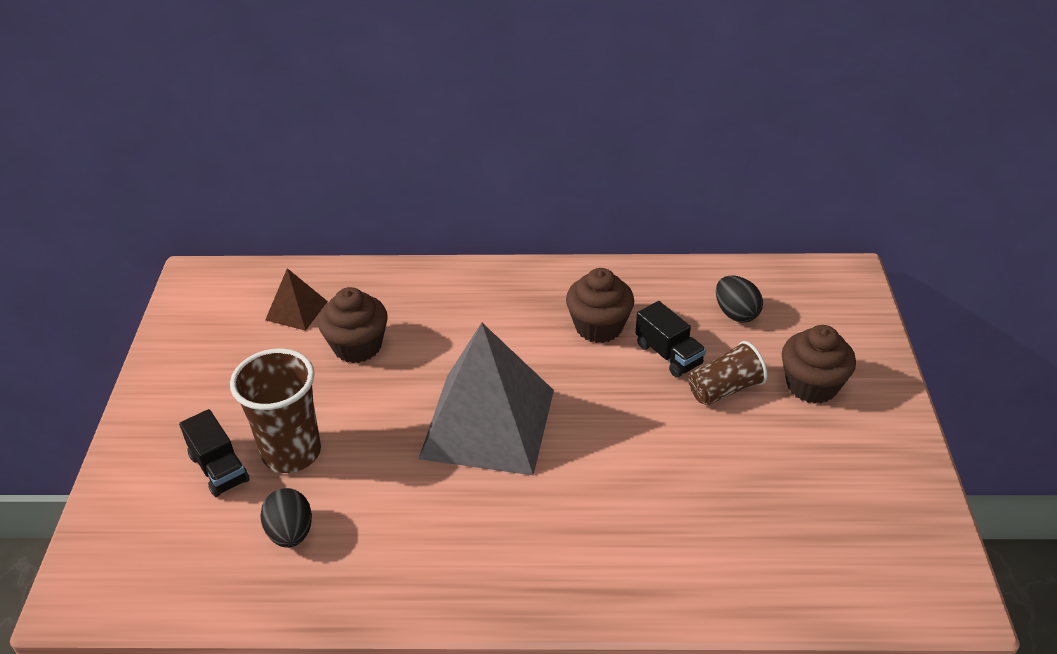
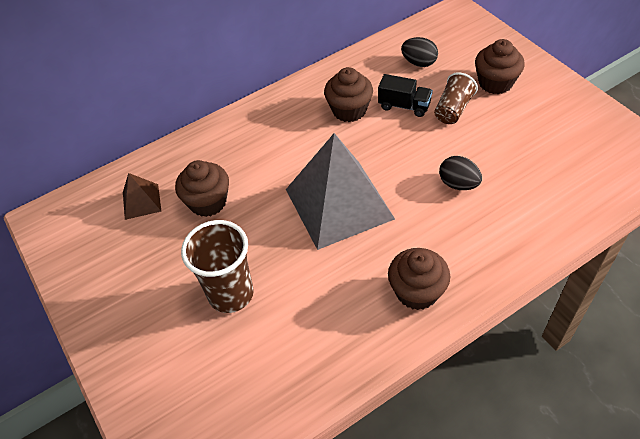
camera: 30 degrees left, 10 degrees up
(219, 468) = (190, 334): black truck -> none
(291, 533) = (281, 344): black egg -> black egg (458, 184)
(479, 568) = (417, 291): none -> brown cupcake

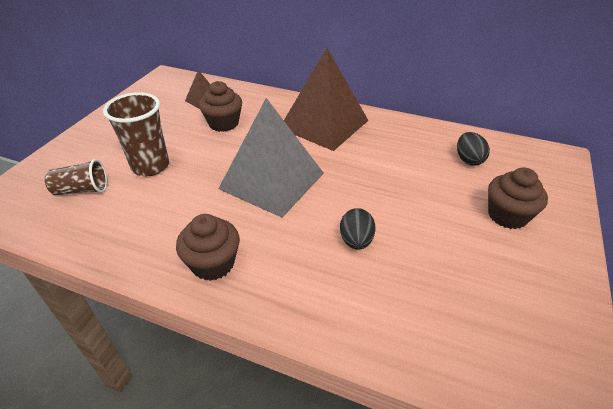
camera: 50 degrees right, 10 degrees down
(285, 125) = (324, 124): none -> brown pyramid
(349, 110) = (371, 146): brown cupcake -> none
(404, 106) = (410, 172): black truck -> none
(453, 109) = (440, 201): brown cup -> brown cup (82, 190)

